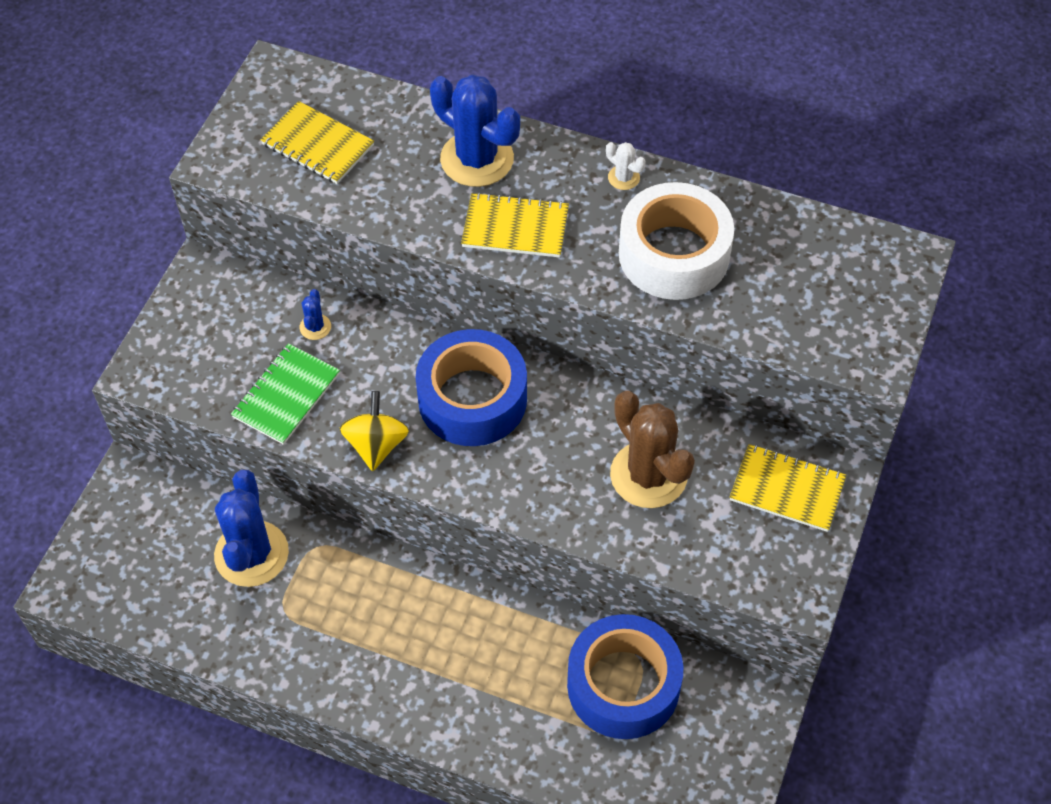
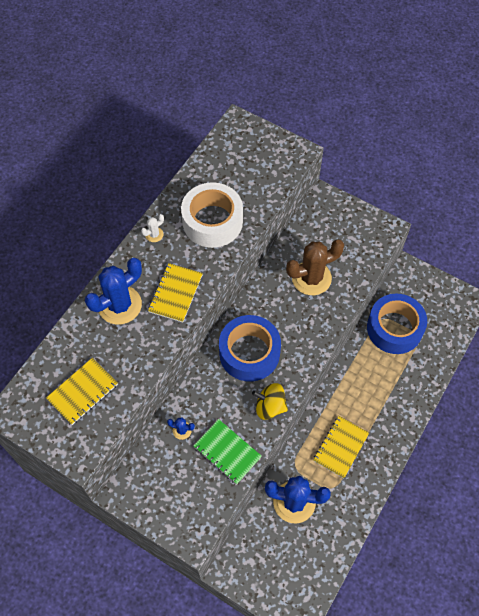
camera: 80 degrees left, 5 degrees up
(787, 489) = (329, 221): yellow notebook -> yellow notebook (340, 447)

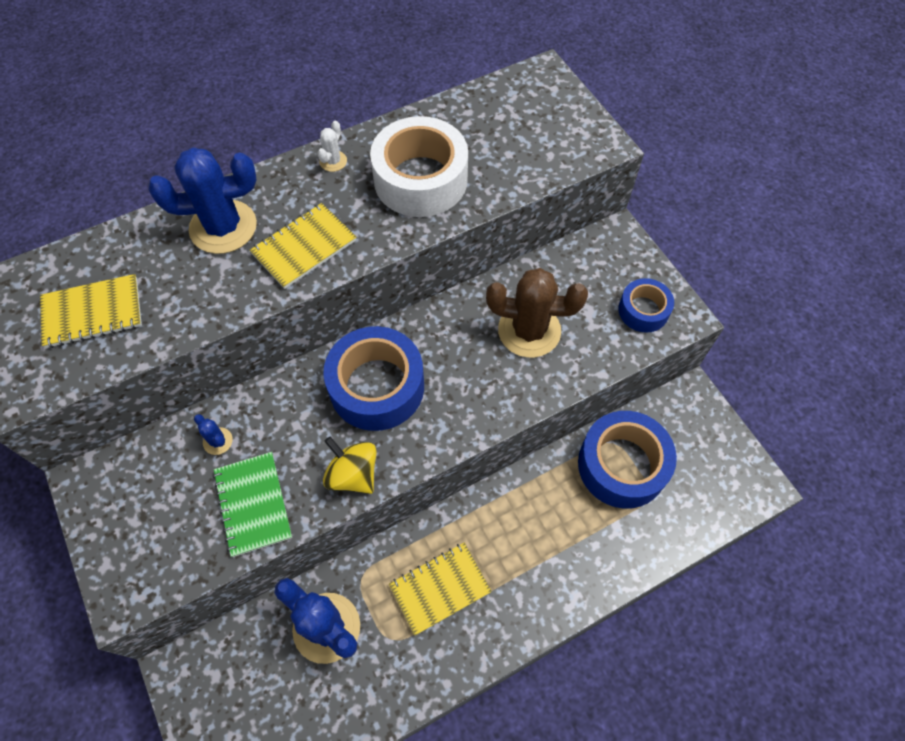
camera: 30 degrees right, 0 degrees up
(154, 234) = (333, 161): white cactus -> white cactus turned 60 degrees counterclockwise
(364, 235) = (643, 310): none -> blue tape

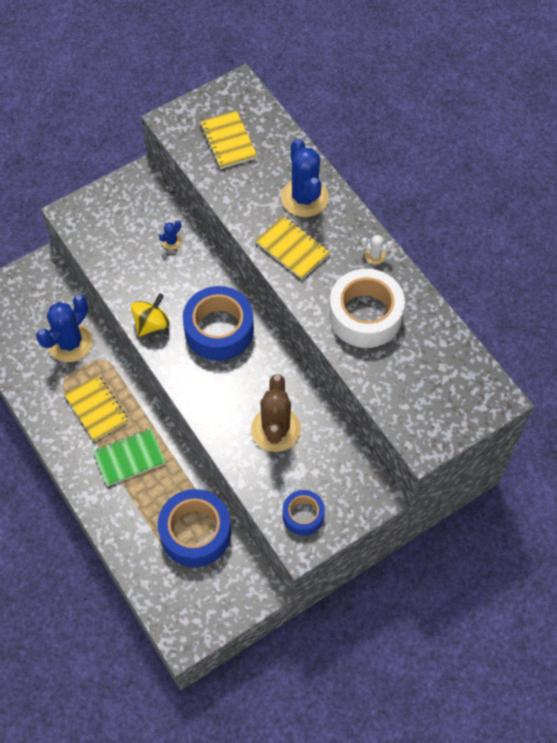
camera: 85 degrees right, 0 degrees up
(253, 504) = (128, 269): green notebook -> green notebook (129, 458)

